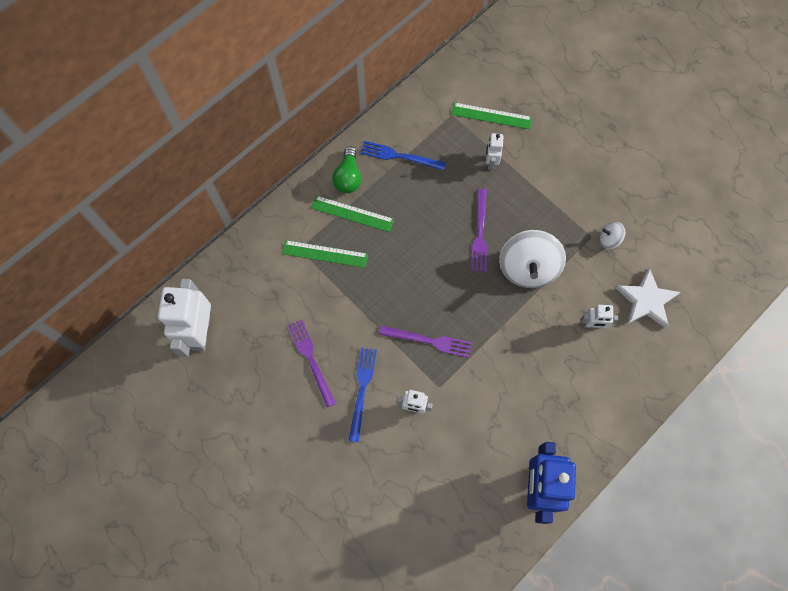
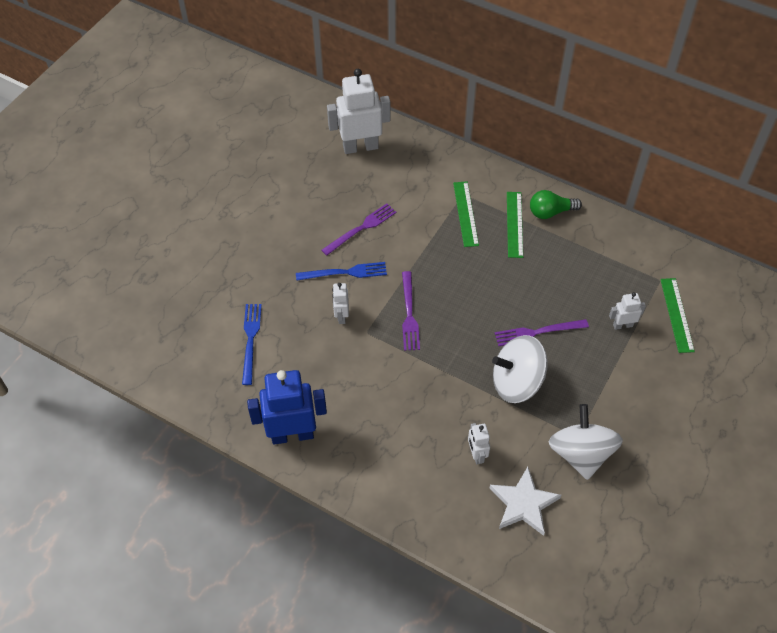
camera: 75 degrees right, 15 degrees down
(399, 156) = (592, 247): blue fork -> blue fork (250, 340)
(609, 239) = (581, 454): white spinning top -> white spinning top, size x2.17

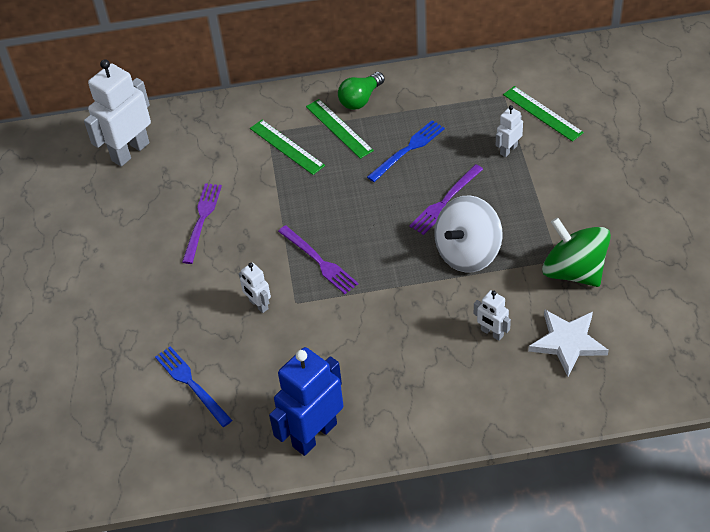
camera: 35 degrees left, 5 degrees down
(344, 272) = (224, 267): blue fork -> blue fork (408, 150)
(581, 454) = (574, 271): white spinning top -> green spinning top

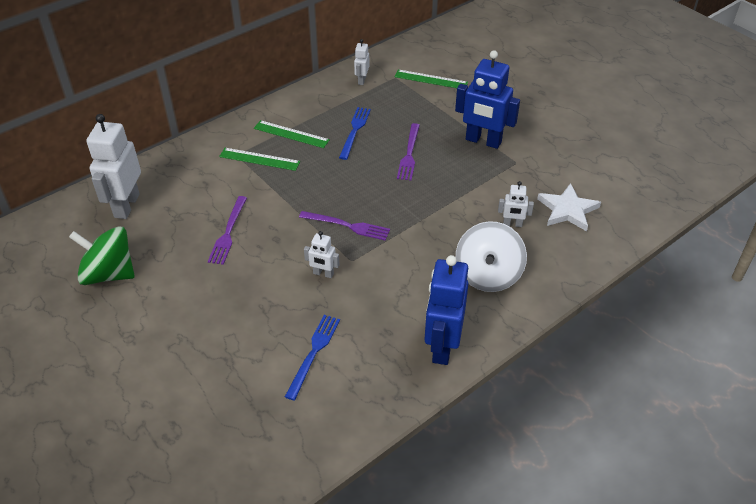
camera: 35 degrees left, 5 degrees down
(192, 384) = (313, 353): blue fork -> blue fork turned 90 degrees clockwise
(202, 220) = (228, 232): purple fork -> purple fork turned 150 degrees counterclockwise
(360, 99) = (292, 111): green light bulb -> none
(467, 252) = (452, 180): white spinning top -> white spinning top (488, 275)
(508, 150) = (426, 108): white robot -> white robot (361, 80)
(540, 217) = (483, 141): none -> blue robot
(574, 271) = (533, 165): green spinning top -> green spinning top (109, 274)

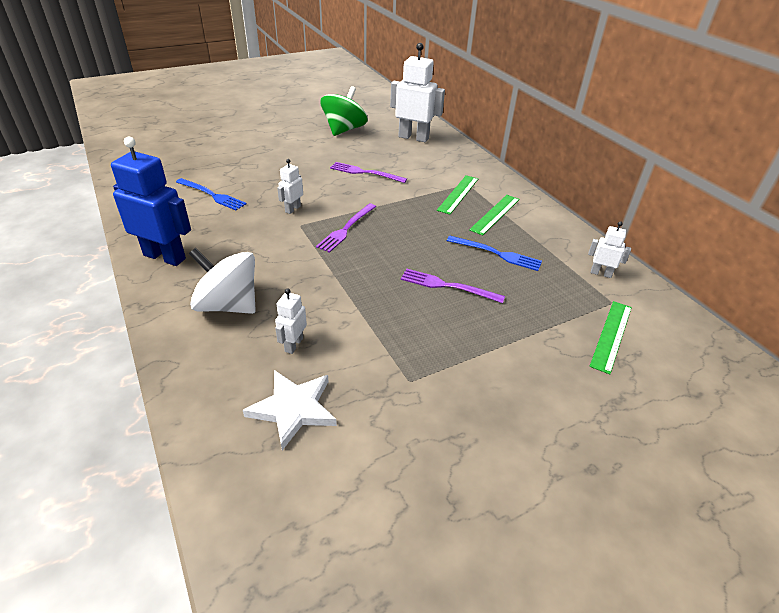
camera: 100 degrees right, 5 degrees down
(483, 141) = (462, 357): blue robot -> none

